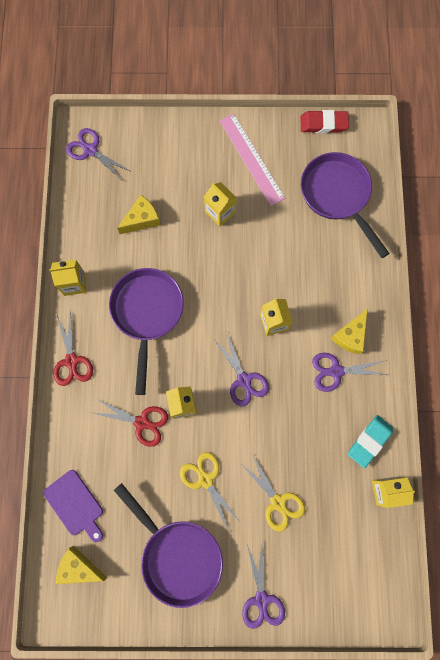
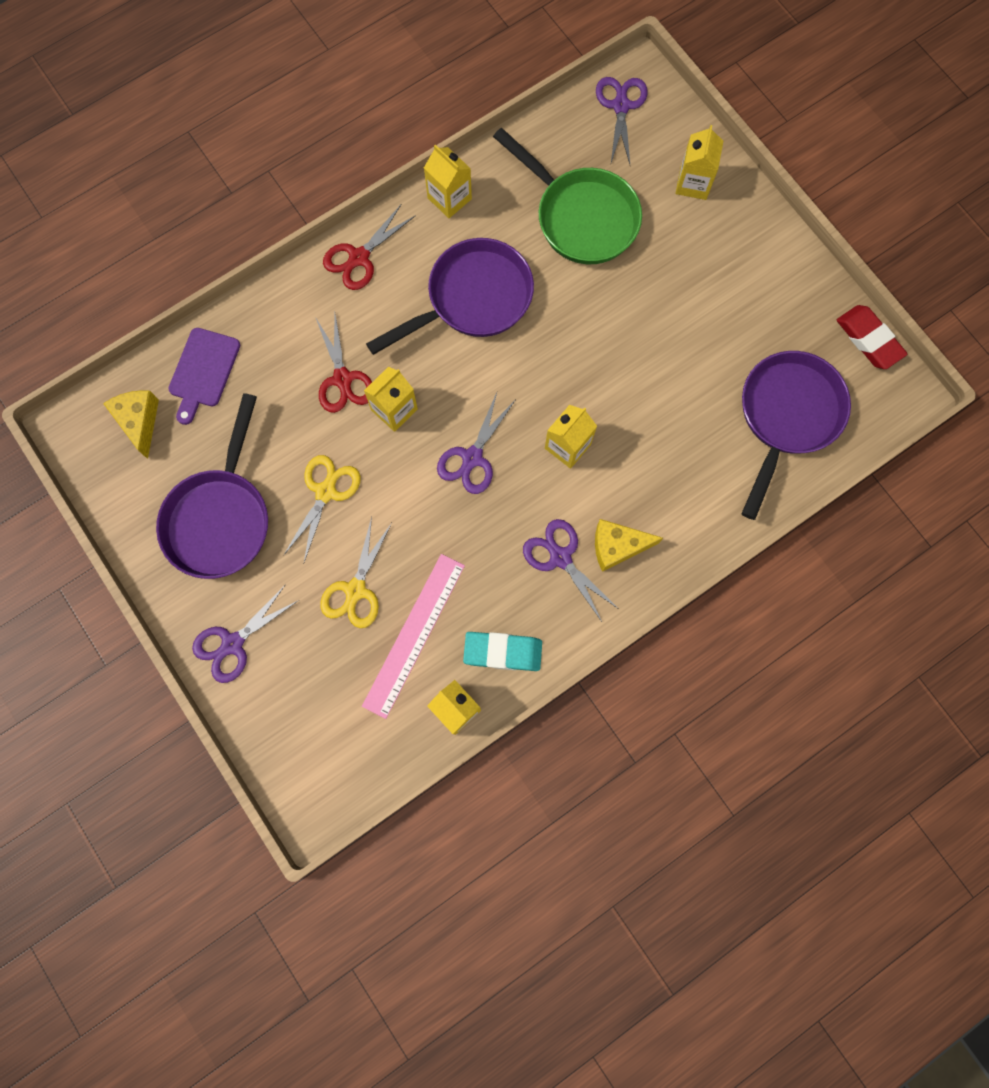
camera: 55 degrees right, 0 degrees up
(142, 219) = (581, 217): yellow cheese -> green pan
(220, 212) = (657, 296): yellow carton -> yellow carton (693, 183)
(251, 159) = (753, 287): pink ruler -> pink ruler (414, 634)

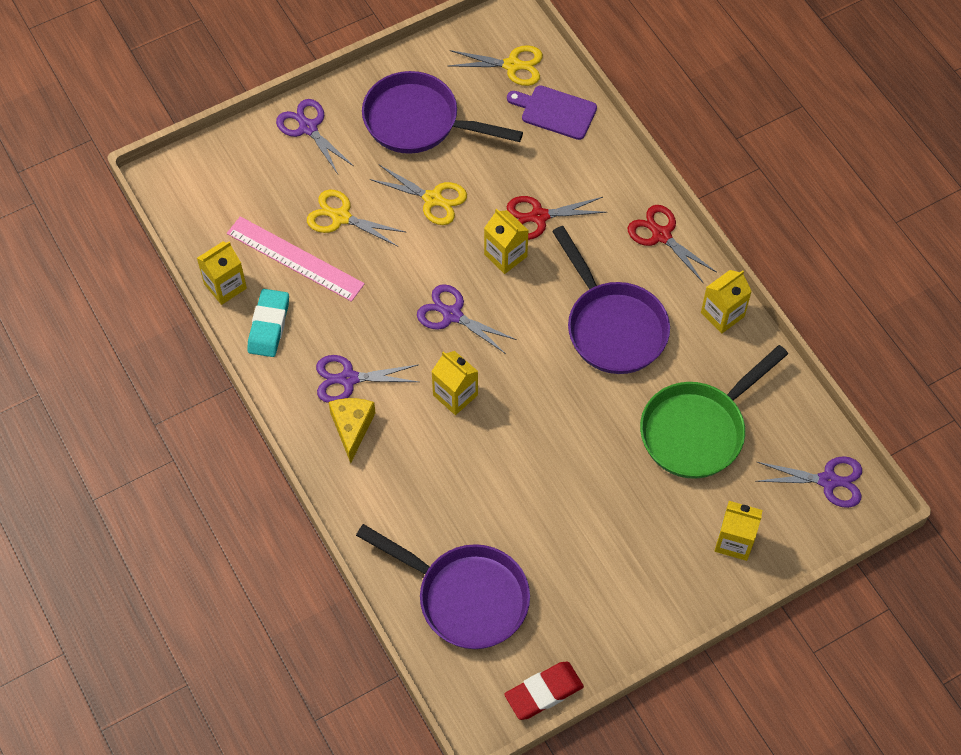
camera: 95 degrees right, 15 degrees down
(139, 421) = (512, 65): yellow cheese -> yellow scissors
(560, 557) = (348, 379): purple scissors -> purple scissors turned 150 degrees counterclockwise

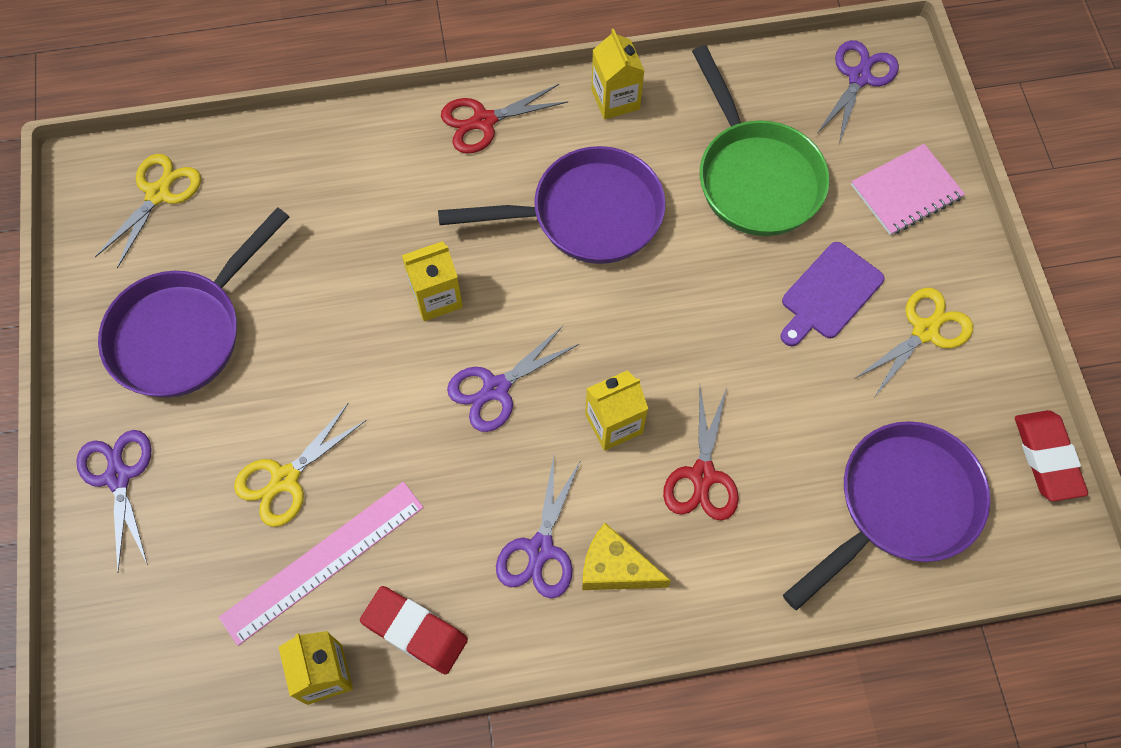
camera: 70 degrees left, 5 degrees up
(268, 325) = (414, 631): turquoise eraser -> red eraser
(308, 128) = (118, 476): purple scissors -> purple scissors turned 90 degrees clockwise
(433, 199) = (313, 354): yellow scissors -> yellow scissors (925, 331)
(539, 216) = (397, 241): red scissors -> red scissors (702, 476)
(555, 111) = (254, 170): purple cutting board -> purple cutting board (829, 294)
(734, 541) = (906, 191): yellow carton -> pink notebook

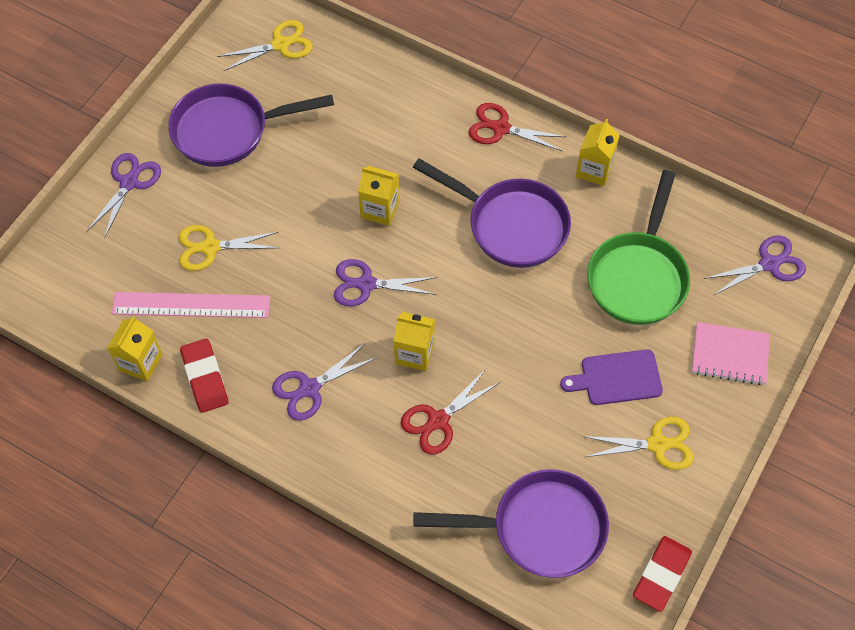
camera: 40 degrees right, 5 degrees down
(615, 568) = (340, 431): yellow cheese -> none

